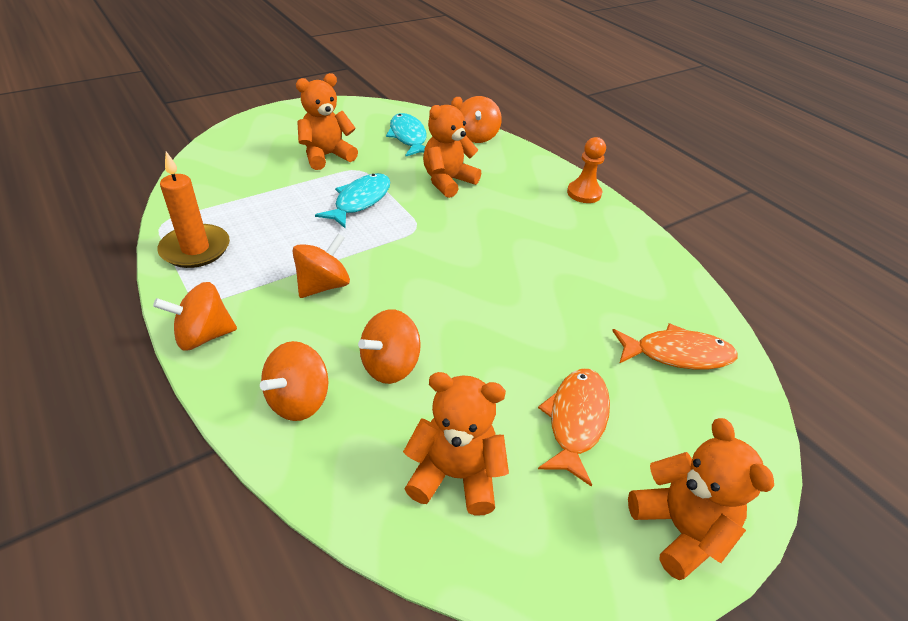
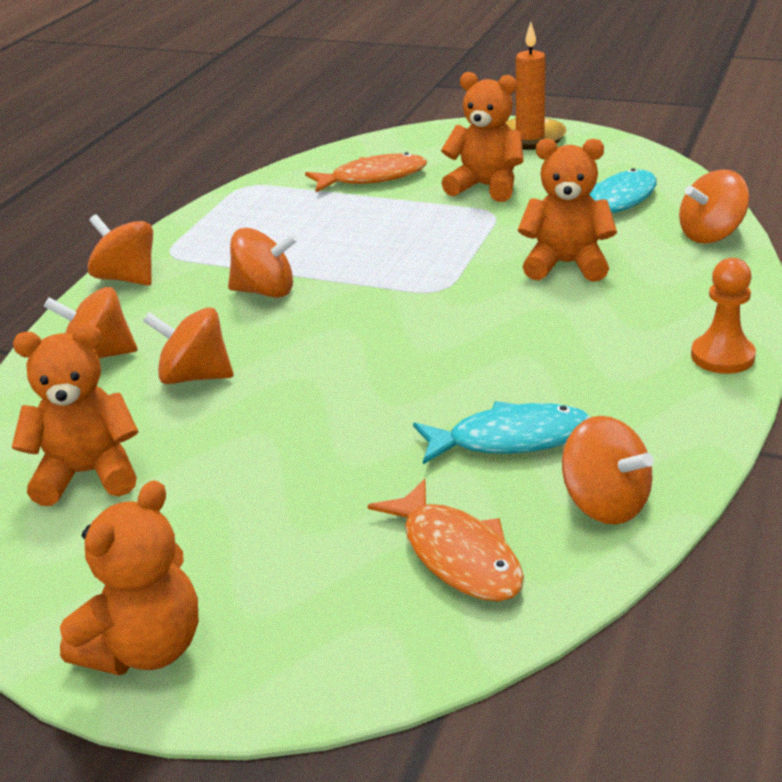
camera: 60 degrees right, 10 degrees down
(195, 249) = (232, 216): orange candle -> orange candle (530, 137)
(360, 201) = (434, 241): turquoise fish -> turquoise fish (510, 439)
(455, 475) = (87, 474): orange teddy bear -> orange teddy bear turned 75 degrees counterclockwise
(576, 420) = (240, 518): orange fish -> orange fish (373, 178)
(671, 287) = (605, 504): none -> orange spinning top

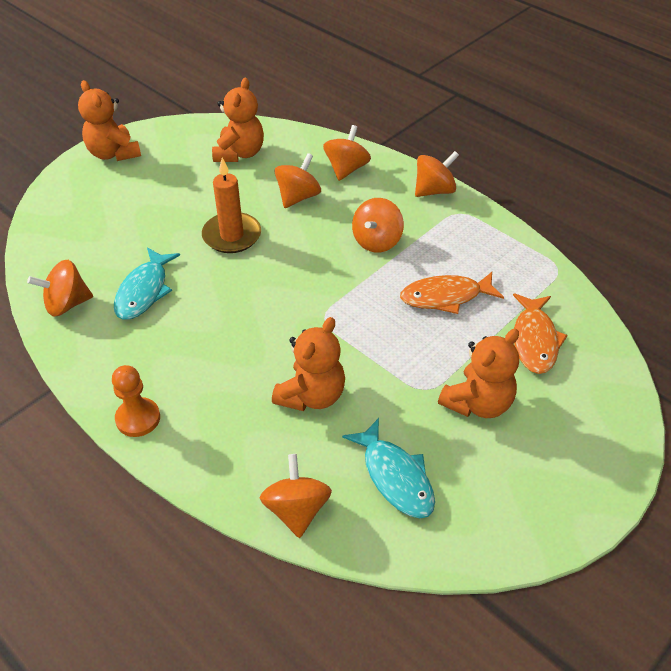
camera: 110 degrees right, 15 degrees up
(457, 555) = (82, 244): orange fish -> orange fish (445, 297)
(530, 137) = (579, 480): orange candle -> orange candle (232, 235)

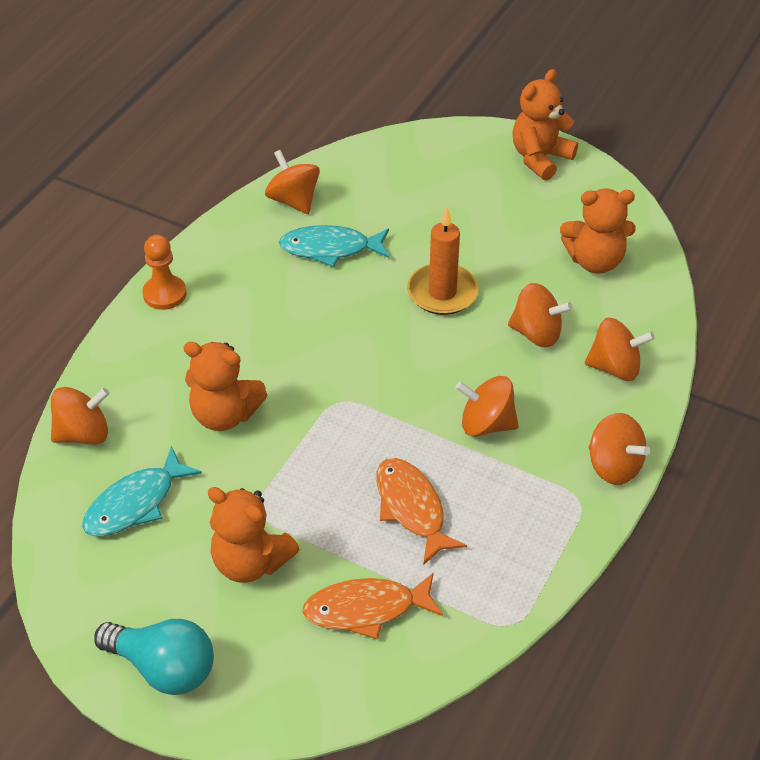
camera: 75 degrees right, 0 degrees up
(576, 479) = (163, 668): none -> turquoise light bulb

